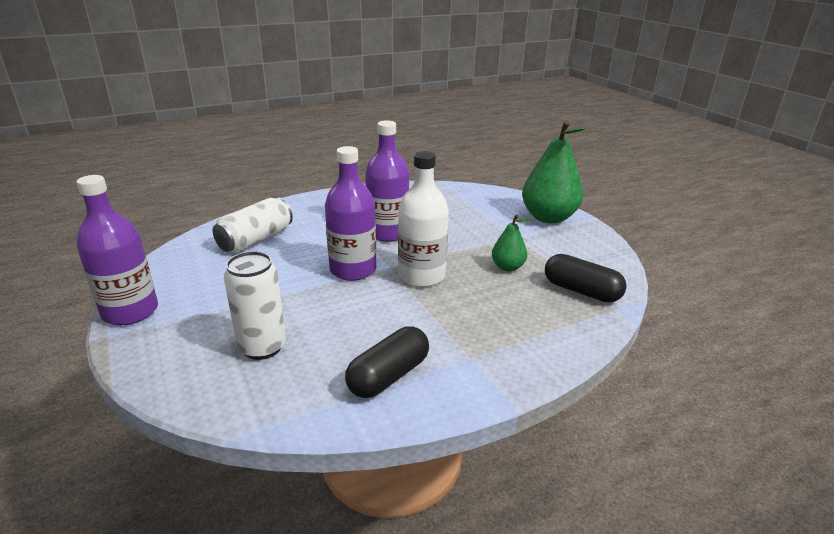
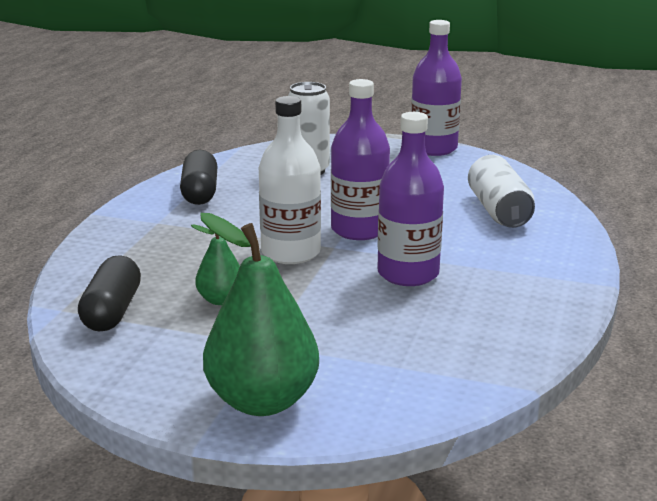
camera: 135 degrees right, 5 degrees down
(581, 291) = (112, 311): black capsule -> black capsule turned 75 degrees counterclockwise

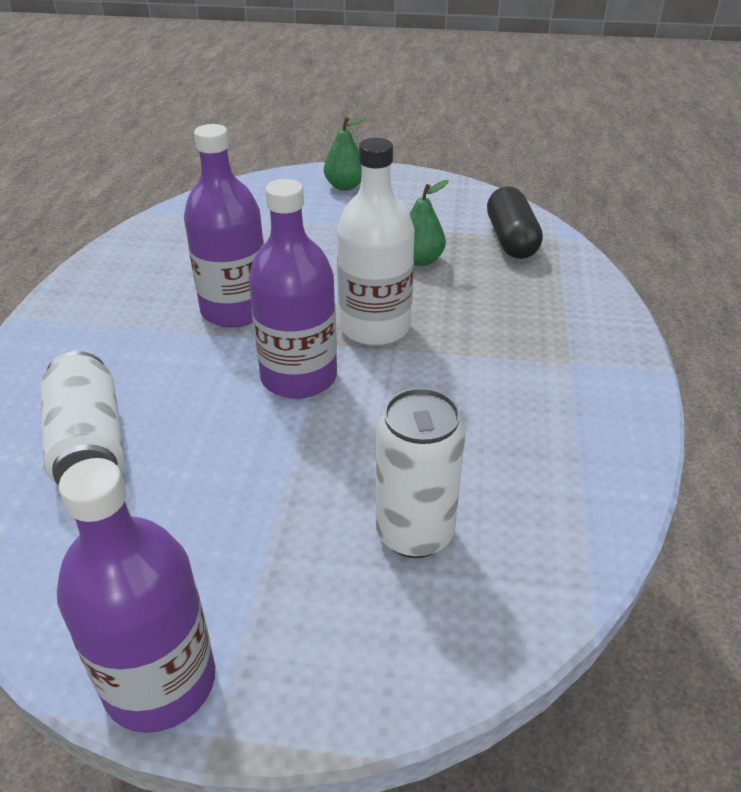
camera: 170 degrees right, 15 degrees up
(200, 192) = (562, 437): black capsule -> none
(262, 401) = (345, 186): green pear -> green pear, size x0.51

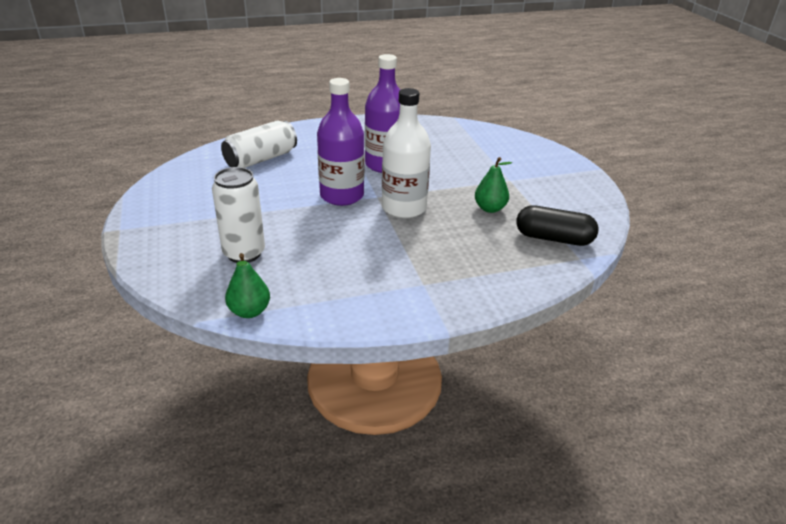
camera: 65 degrees right, 5 degrees down
(160, 682) = (141, 211): purple bottle -> none
(345, 186) = (551, 165): green pear -> green pear (249, 311)
(511, 239) = (553, 238): black capsule -> black capsule turned 45 degrees clockwise

